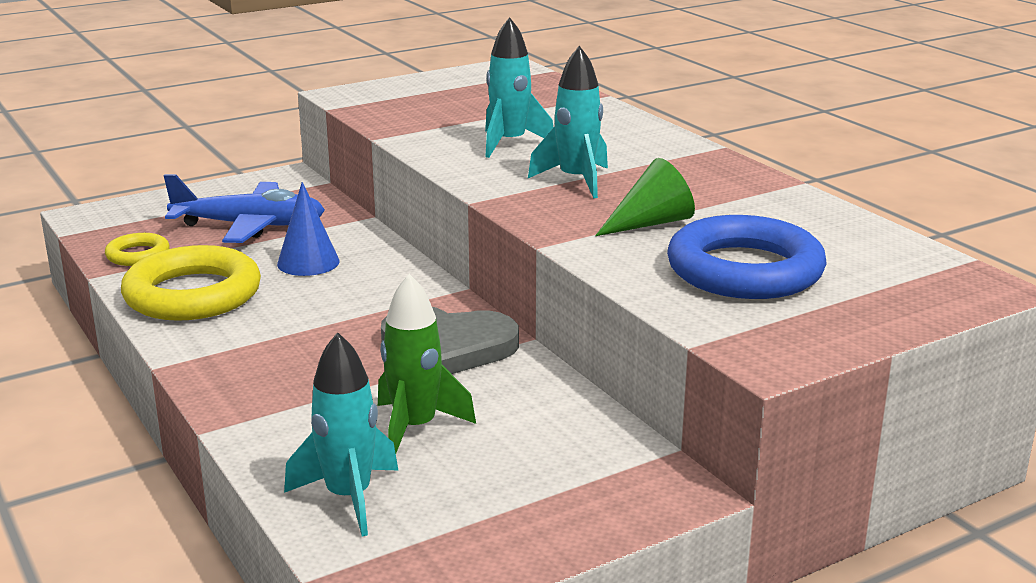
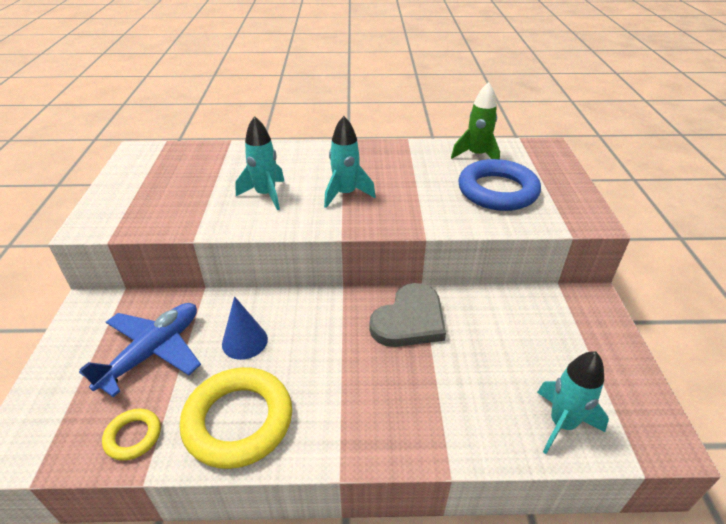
camera: 60 degrees left, 15 degrees up
(415, 428) = (497, 367): green rocket -> green rocket (476, 155)
(650, 223) = (422, 194): green cone -> none

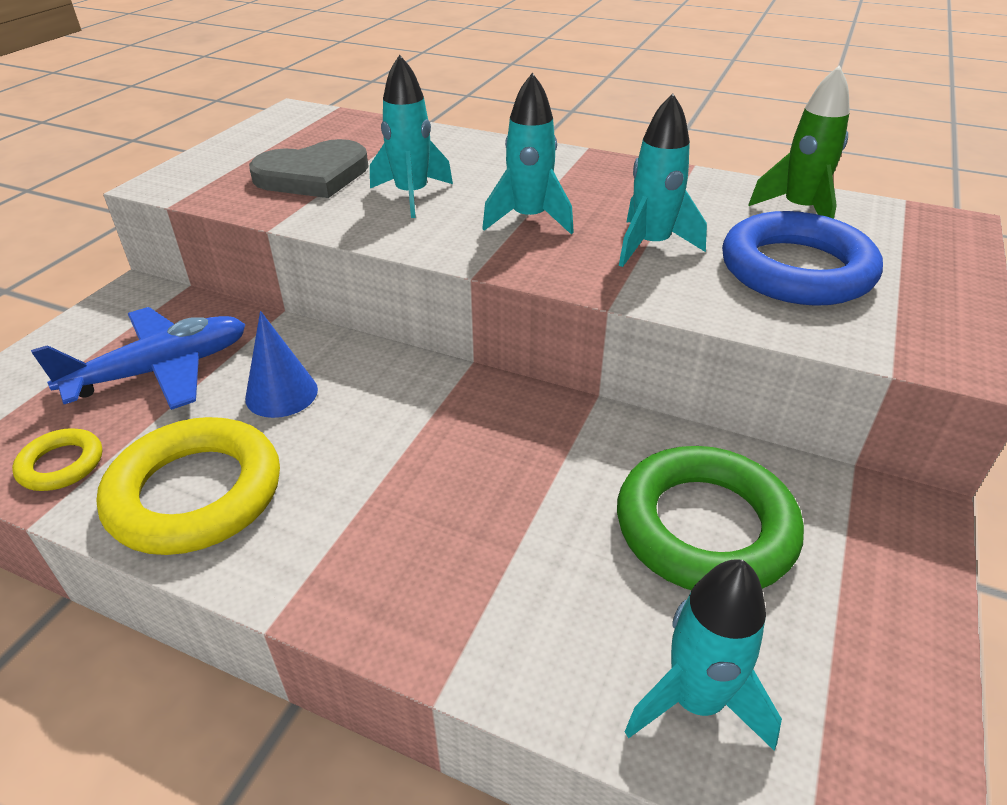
camera: 25 degrees right, 0 degrees up
(409, 320) = (540, 441): grey heart -> grey heart (313, 175)
(420, 194) = (651, 245): none -> turquoise rocket
(515, 338) = (705, 527): none -> green ring

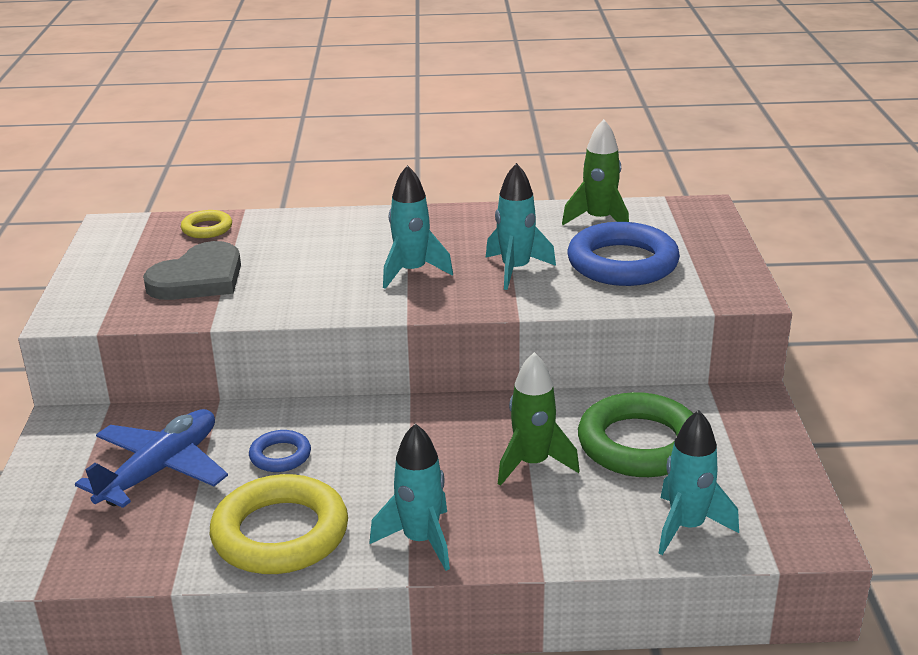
camera: 25 degrees left, 10 degrees down
(61, 464) = (151, 551): yellow ring -> yellow ring (207, 228)
(281, 394) = (280, 456): blue cone -> blue ring
(412, 195) = (302, 275): turquoise rocket -> turquoise rocket (420, 540)
(544, 506) = (532, 464): none -> green rocket

